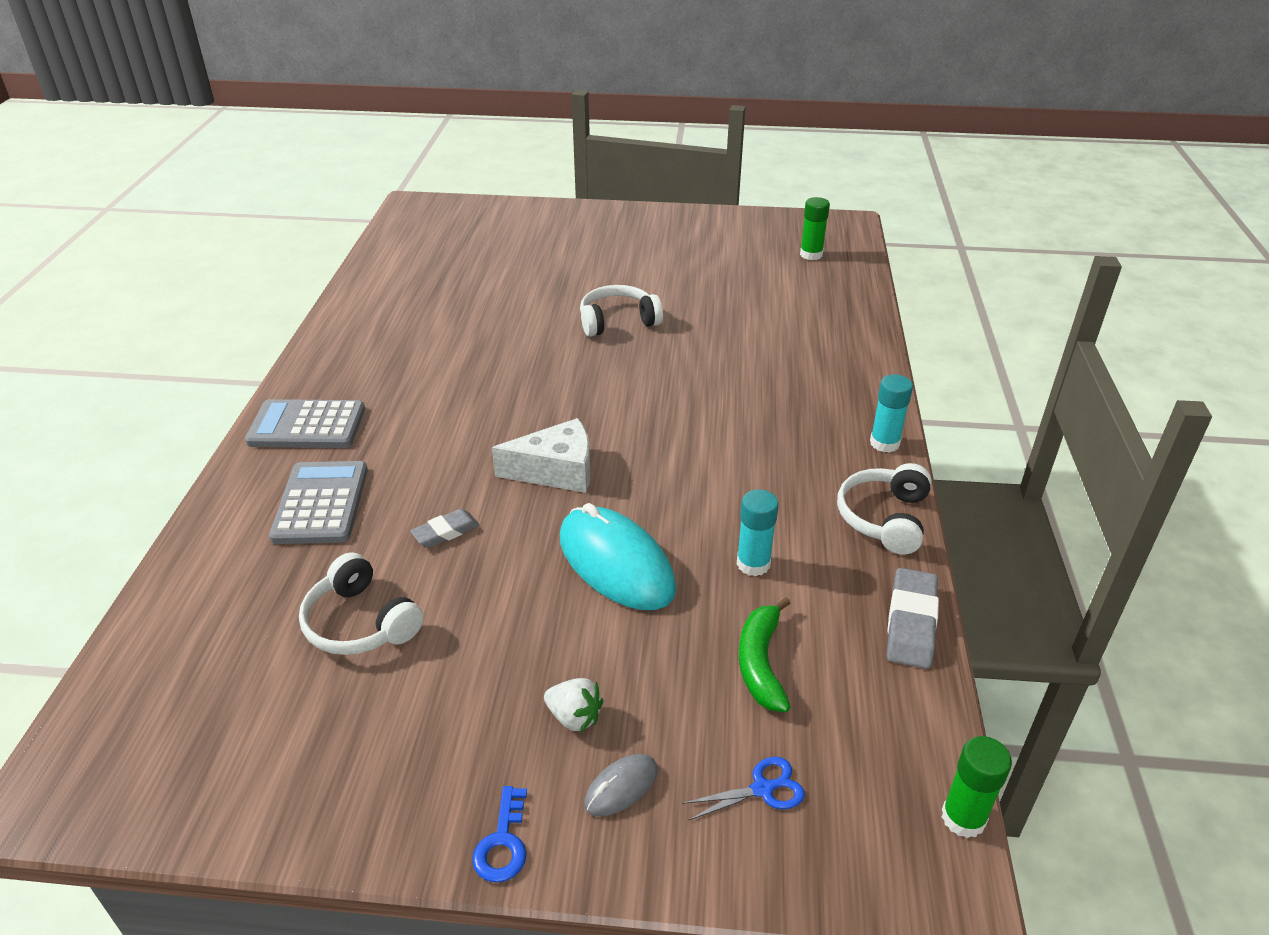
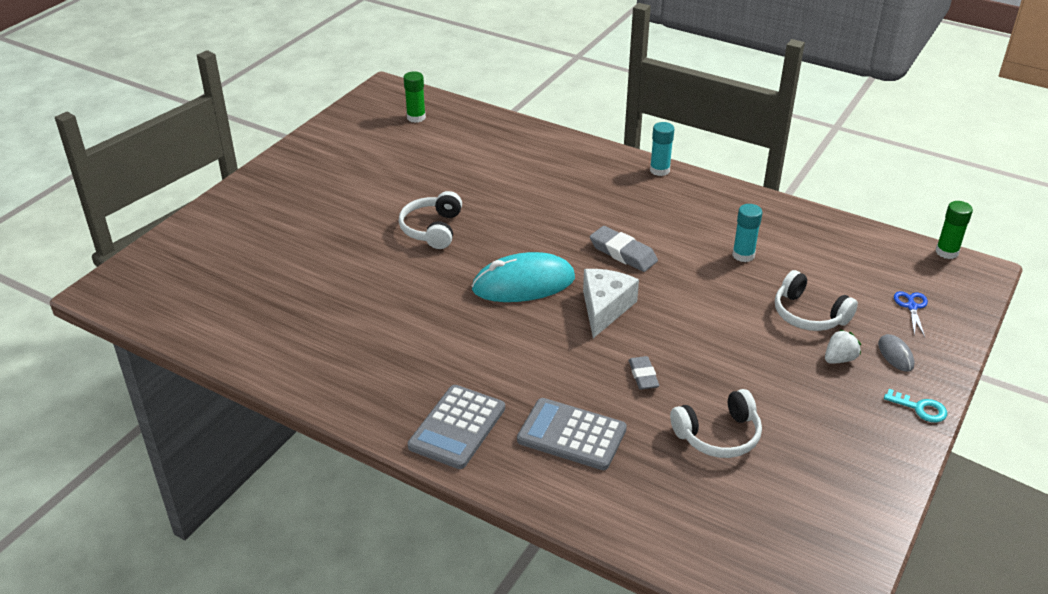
camera: 65 degrees left, 0 degrees up
(503, 843) = (920, 408): blue key -> turquoise key
(616, 563) = (716, 308): turquoise mouse -> turquoise mouse (523, 283)
(761, 663) = (824, 279): green banana -> none
(884, 518) = (728, 196): white headphones -> white headphones (808, 315)
(911, 623) = (816, 219): grey eraser -> grey eraser (623, 253)

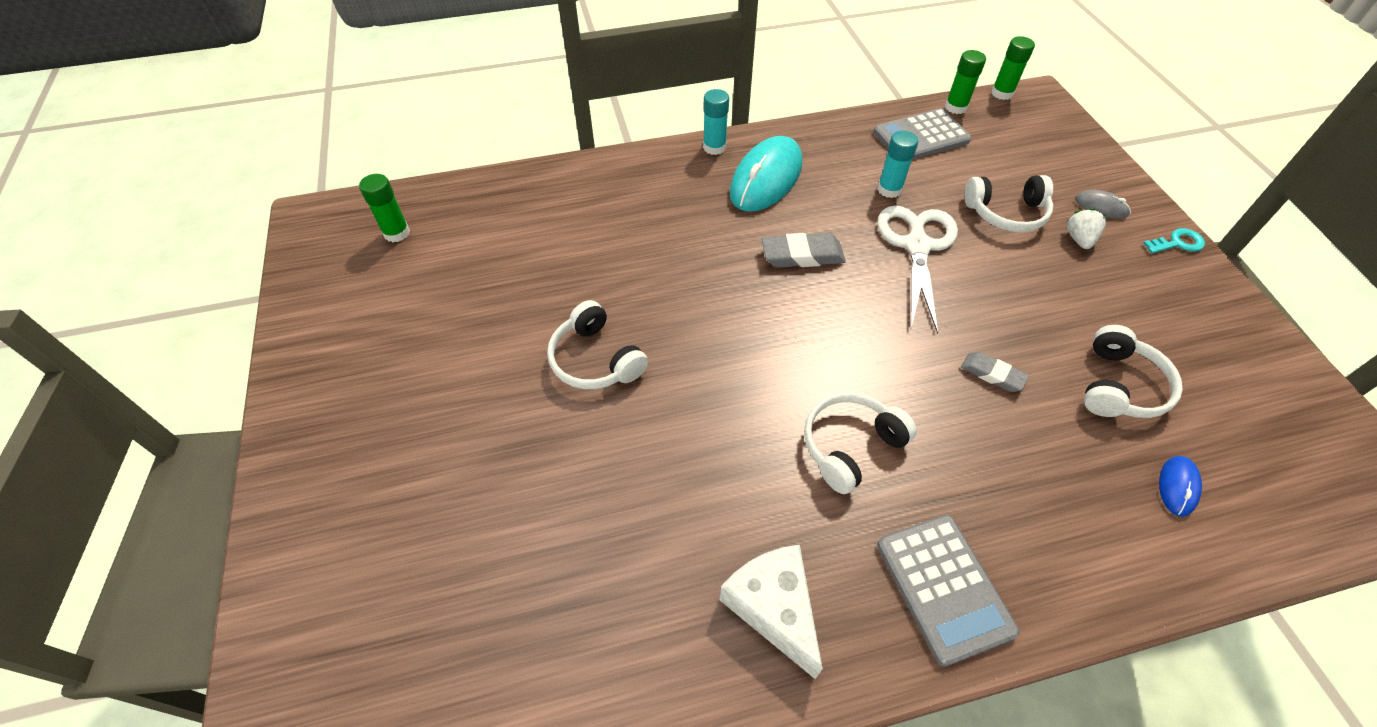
camera: 45 degrees left, 15 degrees up
(504, 347) = (850, 445): none -> white headphones
(523, 283) = (767, 356): turquoise mouse -> turquoise mouse (766, 178)
(571, 435) = (1035, 494): grey calculator -> grey calculator (921, 137)
(605, 308) = (868, 326): white cheese -> white cheese (773, 607)
(666, 495) = (1177, 486): none -> blue mouse
(708, 293) = (917, 246): none -> white scissors
(887, 240) = (956, 107): none -> green glue stick
(911, 307) = (1050, 156): blue scissors -> none

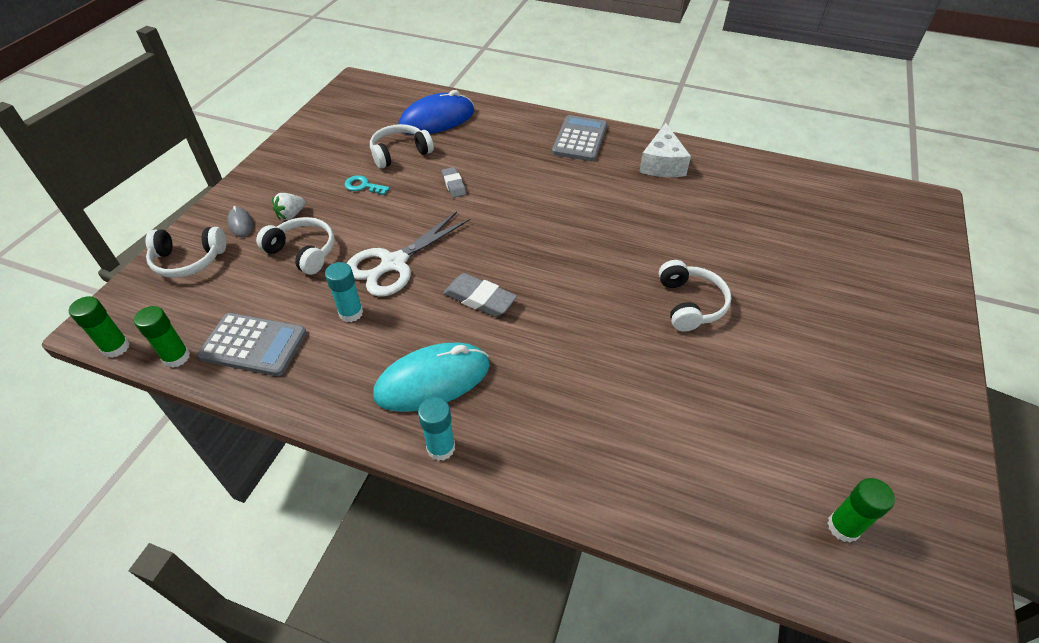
camera: 145 degrees left, 5 degrees down
(850, 445) = (567, 194): white headphones -> white headphones (188, 260)
(1177, 486) = (437, 120): blue mouse -> blue mouse, size x2.21
(1178, 243) = (244, 185): turquoise key -> turquoise key (363, 186)

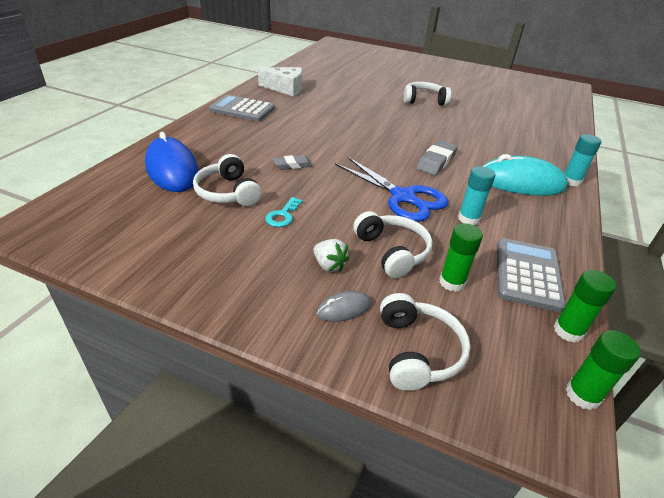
camera: 90 degrees left, 10 degrees down
(303, 252) = (392, 251): white headphones -> white headphones turned 120 degrees clockwise
(394, 263) = (402, 197): white scissors -> blue scissors
(432, 380) = (520, 182): turquoise mouse -> turquoise mouse turned 60 degrees counterclockwise
(843, 527) = (545, 94): green glue stick -> green glue stick (452, 282)

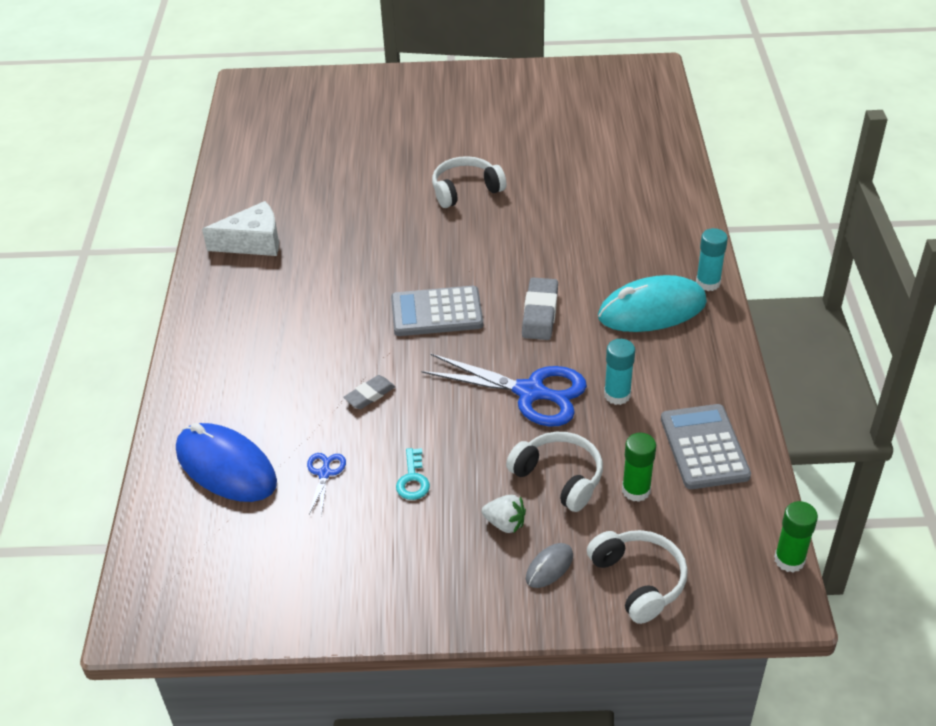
camera: 20 degrees left, 5 degrees up
(227, 192) = (324, 473): white headphones -> blue scissors
(242, 109) = (225, 315): grey calculator -> grey calculator (436, 312)
(568, 331) = (761, 499): green glue stick -> none

